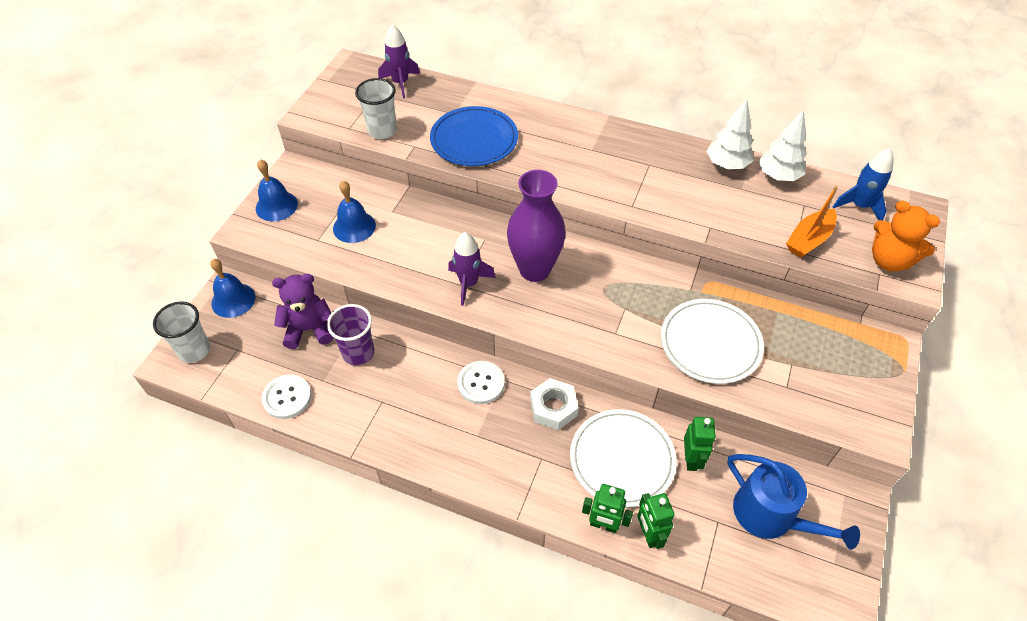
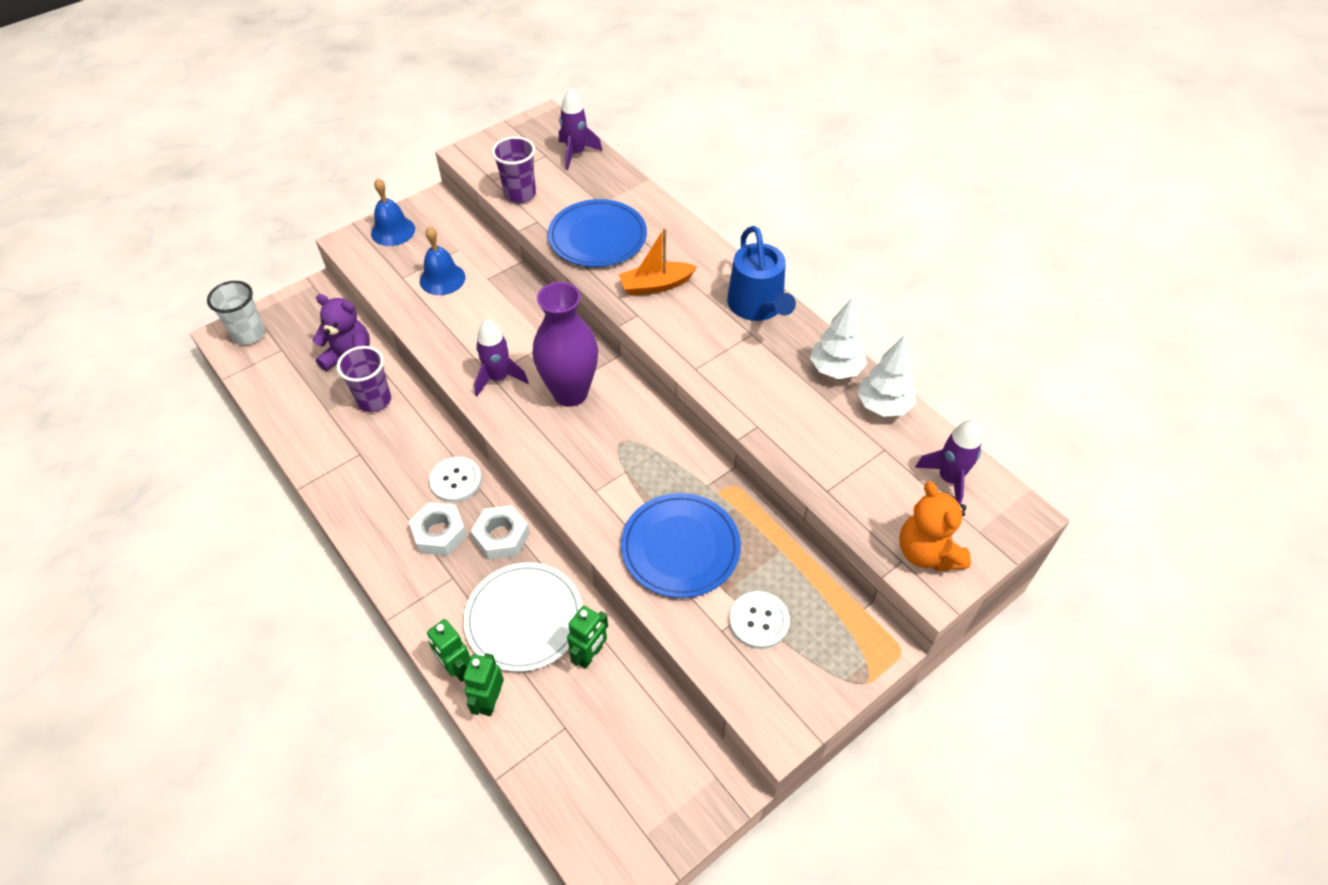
camera: 30 degrees right, 0 degrees up
(233, 300) = (311, 304): blue bell -> none
(287, 397) = (287, 411): white button -> white button (759, 621)
(382, 131) = (520, 194): white cup -> purple cup
(502, 430) = (439, 533): none -> white nut
(710, 343) = (680, 547): white plate -> blue plate
(770, 516) = (621, 752): blue watering can -> blue watering can (758, 306)
(809, 239) = (855, 488): orange boat -> orange boat (656, 285)
(859, 206) = (949, 479): blue rocket -> purple rocket

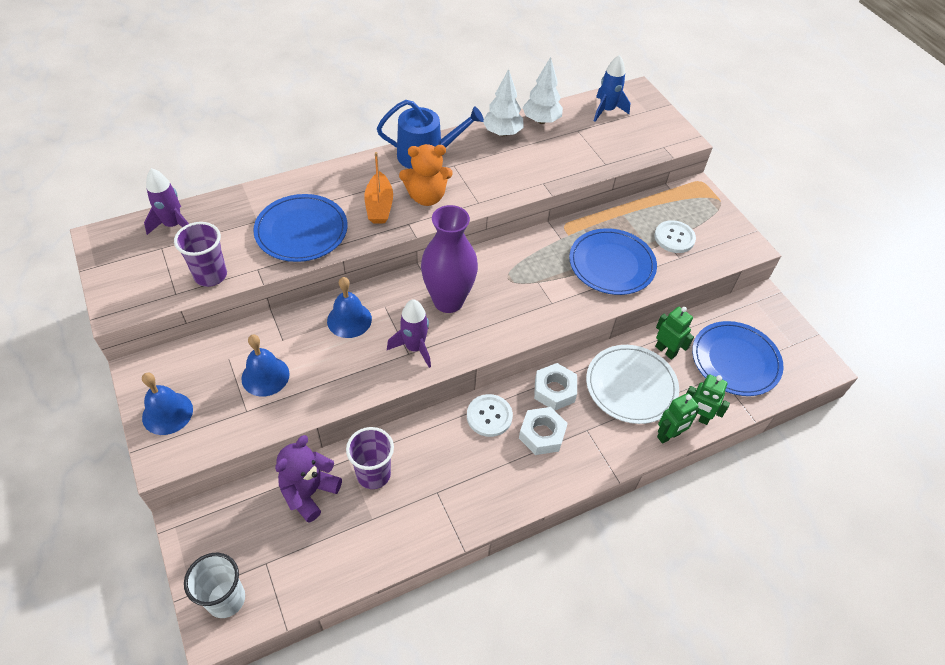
camera: 80 degrees left, 0 degrees up
(523, 319) = (349, 320): none -> blue bell
(594, 748) = (735, 360): none -> blue plate
(927, 552) = (659, 135): orange teddy bear -> orange teddy bear (426, 197)
(949, 479) = (606, 110): purple rocket -> blue rocket

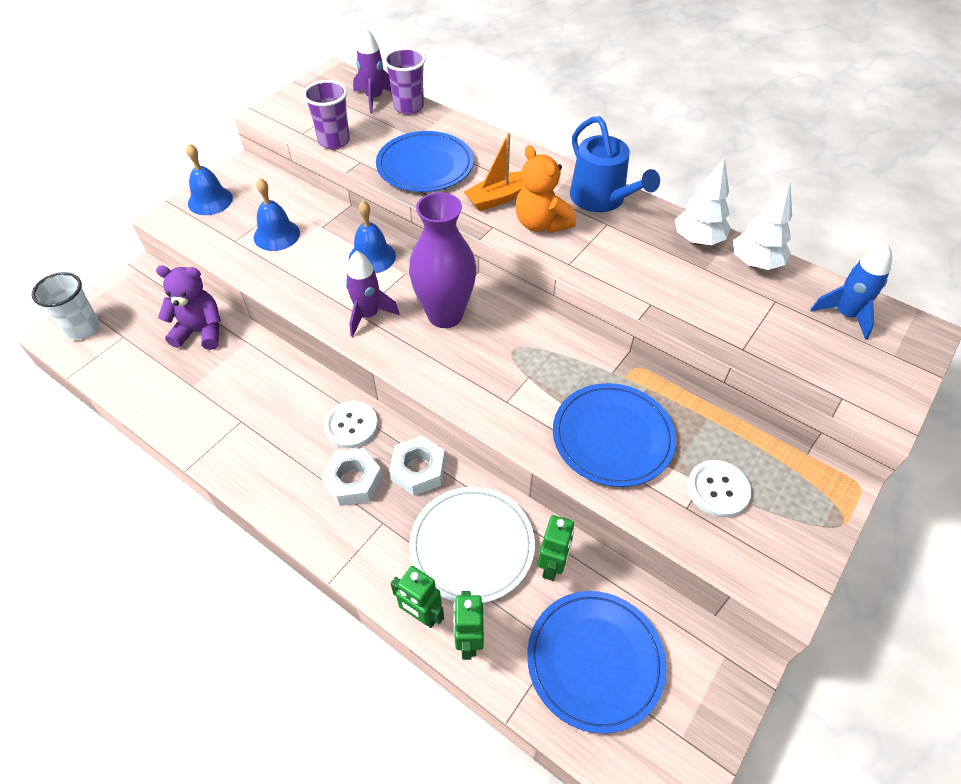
camera: 65 degrees right, 0 degrees up
(373, 474) = (239, 366): purple cup -> purple cup (408, 107)

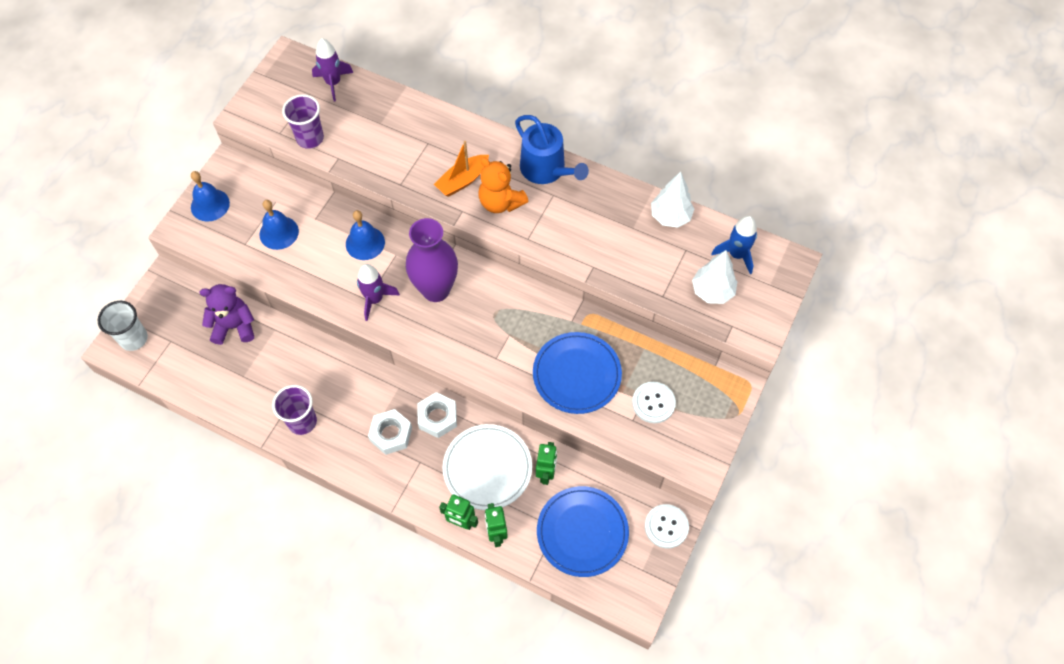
camera: 10 degrees left, 10 degrees up
(351, 425) = (378, 390): white button -> white button (666, 526)
(408, 107) = (366, 89): purple cup -> purple cup (302, 421)
(425, 165) = (394, 155): blue plate -> none
(697, 240) = (625, 200): white tree -> white tree (712, 291)

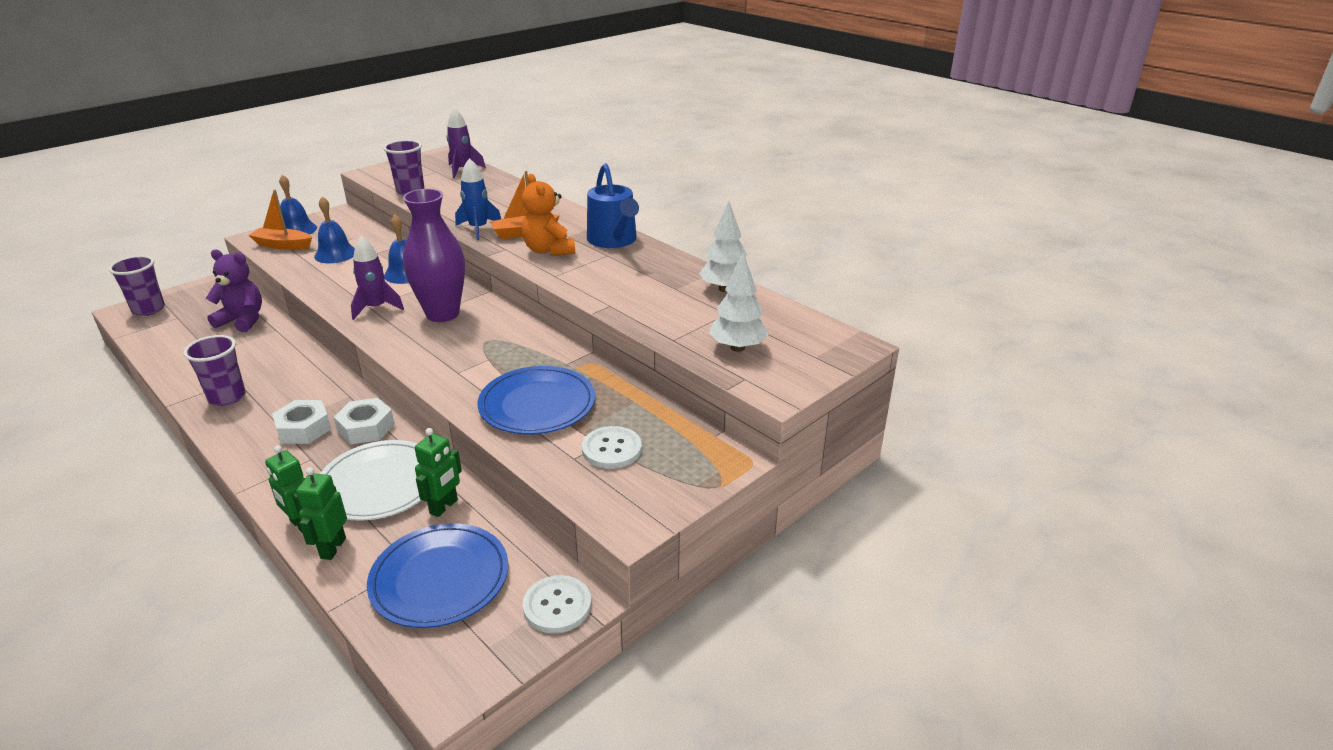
camera: 20 degrees right, 30 degrees down
(134, 339) = (148, 309): white cup -> purple cup
(218, 233) = (283, 245): none -> orange boat
(736, 254) = (786, 327): blue rocket -> blue rocket (478, 229)

